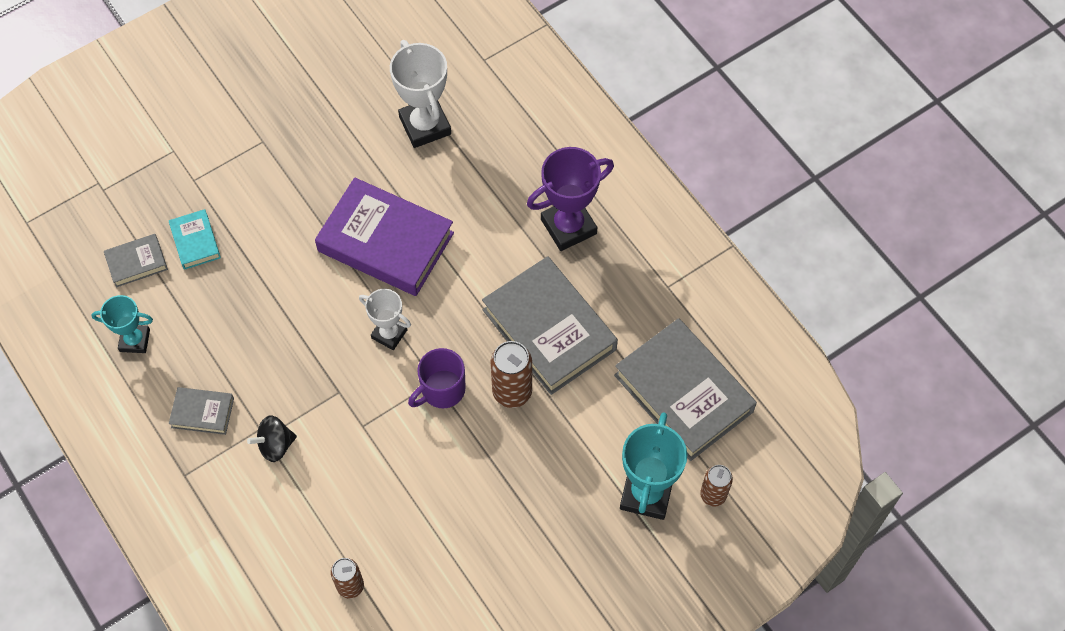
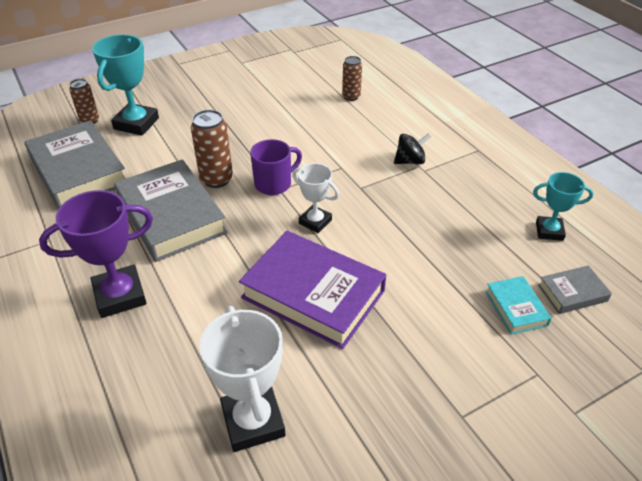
camera: 175 degrees left, 20 degrees down
(202, 413) = (473, 182): grey book -> none

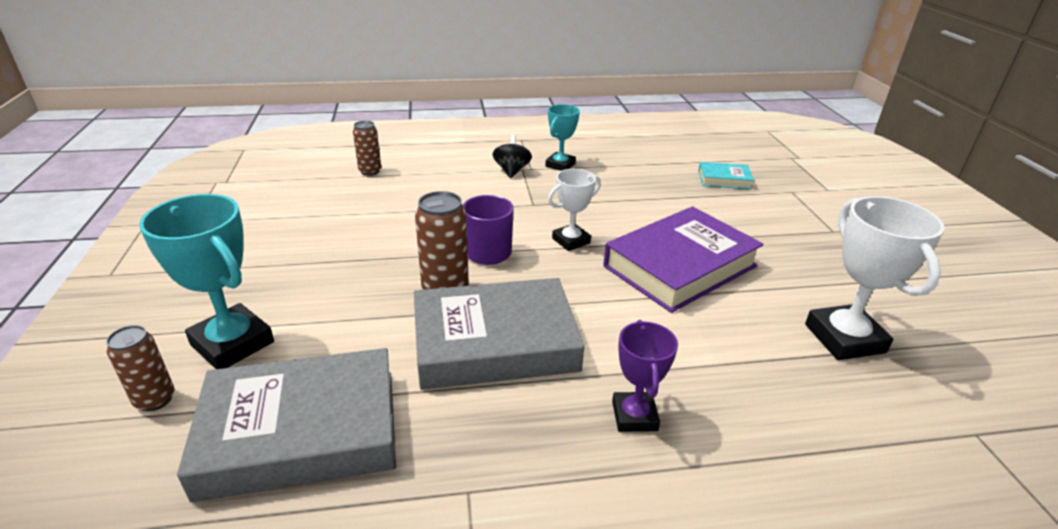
camera: 70 degrees left, 10 degrees down
(120, 295) = (634, 416): purple trophy -> purple trophy, size x0.61
(253, 421) = (844, 338): white trophy -> white trophy turned 75 degrees clockwise
(549, 231) = (643, 144): turquoise trophy -> turquoise trophy (560, 165)
(572, 293) = (714, 156): grey book -> none

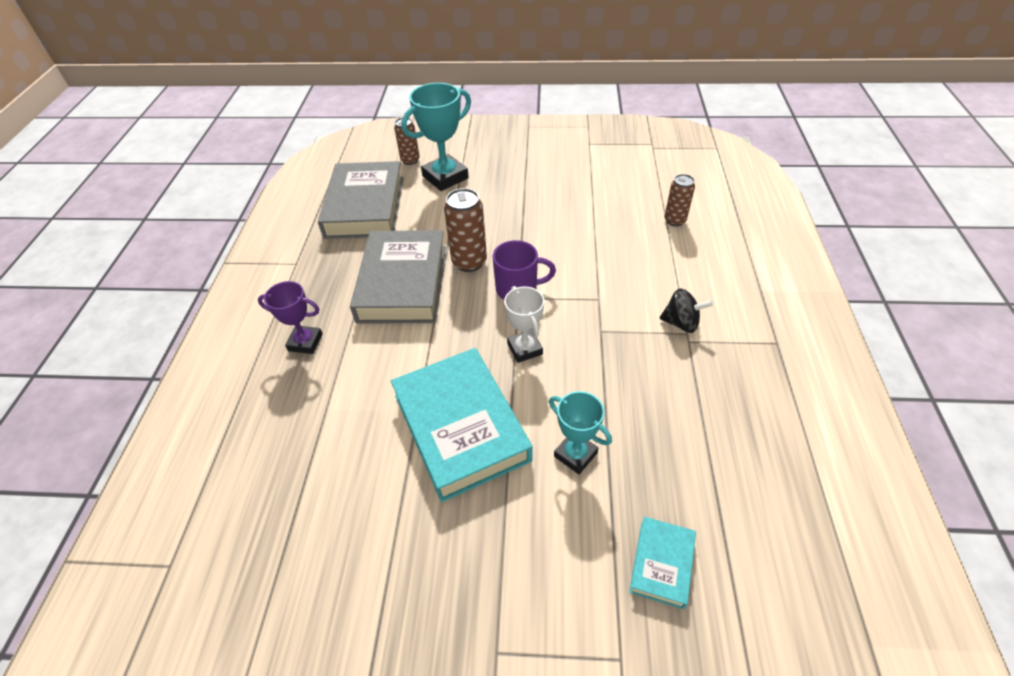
camera: 105 degrees right, 15 degrees up
(560, 165) = (700, 370): turquoise trophy -> turquoise trophy (575, 454)
(680, 266) = (461, 427): purple book -> turquoise book
(844, 338) = (309, 527): white trophy -> none

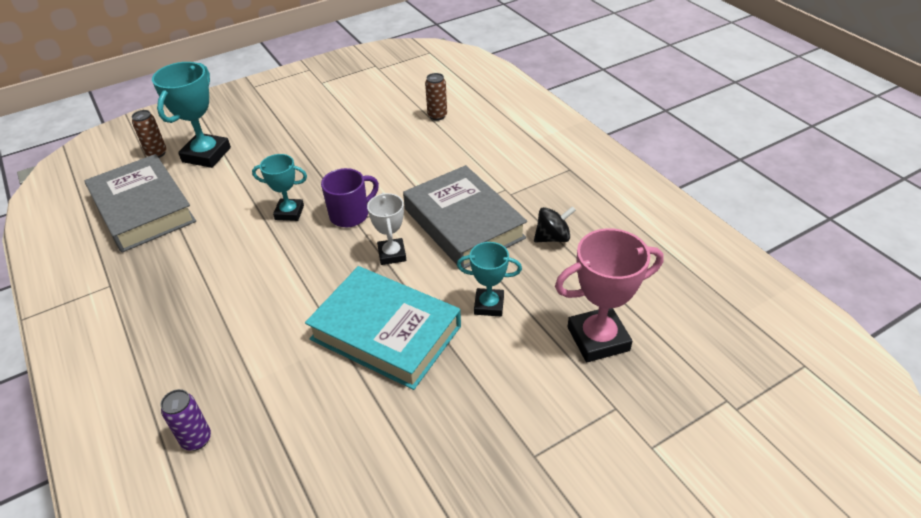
camera: 35 degrees left, 5 degrees down
(251, 437) = (196, 439): none -> purple can
(305, 342) = (182, 342): purple trophy -> none
(402, 283) = (240, 254): grey book -> grey book (463, 223)
(469, 262) = (289, 212): brown can -> turquoise trophy
(525, 349) = (392, 254): white trophy -> white trophy turned 45 degrees clockwise
(662, 564) = (598, 339): turquoise book -> pink trophy
(681, 323) = (496, 184): black spinning top -> black spinning top (552, 237)

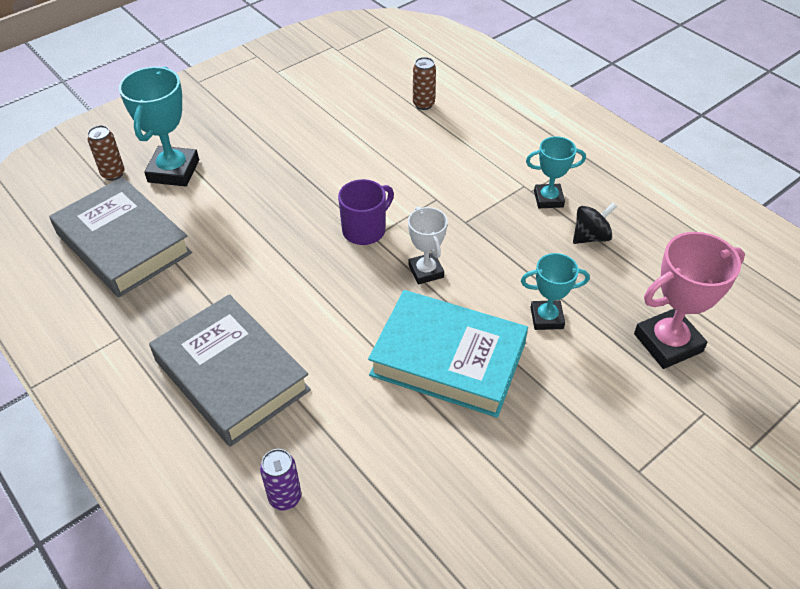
camera: 10 degrees left, 5 degrees up
(289, 212) = (295, 233): turquoise trophy -> turquoise trophy (548, 199)
(463, 223) = (492, 229): grey book -> grey book (231, 375)

